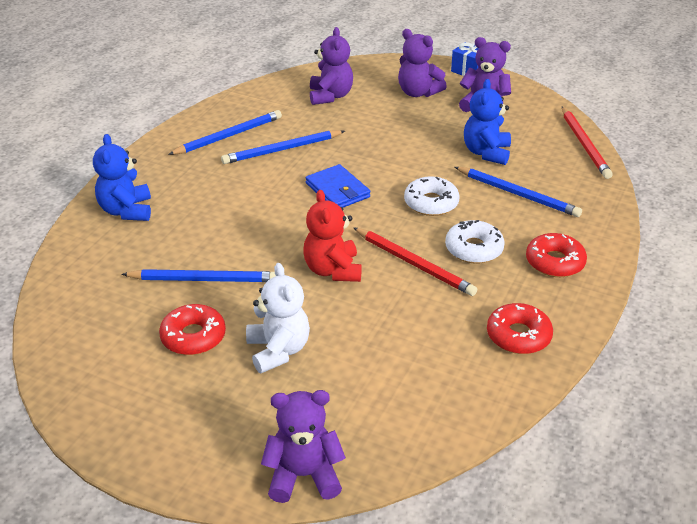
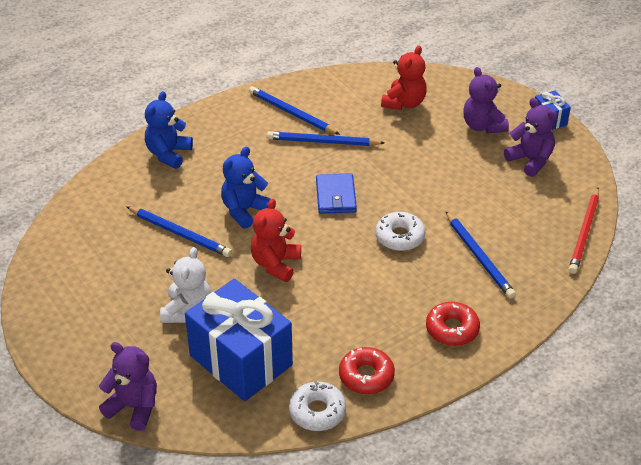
camera: 30 degrees right, 5 degrees up
(193, 337) = (140, 276): red donut -> none
(228, 136) = (291, 113): blue pencil -> blue pencil turned 135 degrees counterclockwise
(330, 96) = (404, 103): purple teddy bear -> red teddy bear
(380, 374) = (241, 360): none -> blue gift
(414, 264) = (340, 284): red pencil -> none
(474, 249) = (397, 291): white donut -> white donut (317, 411)
(486, 153) = (488, 208): blue teddy bear -> blue teddy bear (244, 210)

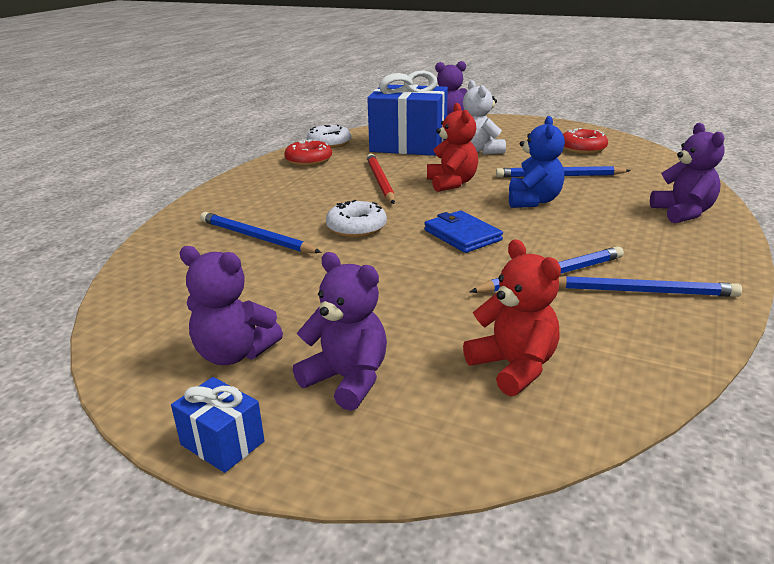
camera: 150 degrees right, 15 degrees down
(168, 154) = (683, 213): blue teddy bear -> purple teddy bear
(404, 103) = (513, 367): red teddy bear -> red teddy bear turned 150 degrees clockwise
(452, 329) = (254, 192): red donut -> red donut (582, 148)
(584, 233) = (124, 293): red pencil -> red pencil (380, 181)

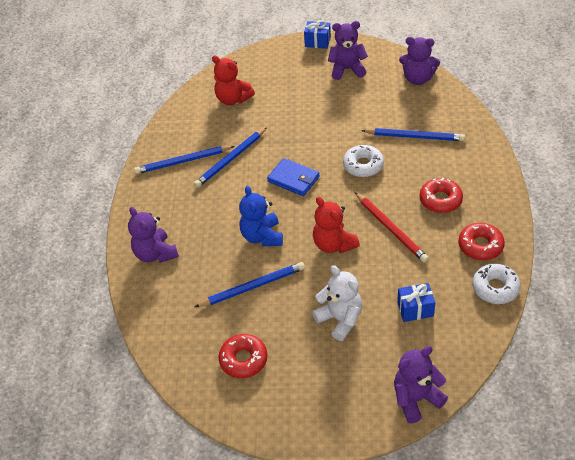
camera: 160 degrees right, 20 degrees up
(304, 188) = (440, 200): none -> red donut
(347, 379) = (294, 74): purple teddy bear -> purple teddy bear (417, 79)
(408, 145) = (415, 309): blue gift -> blue gift, size x0.44

